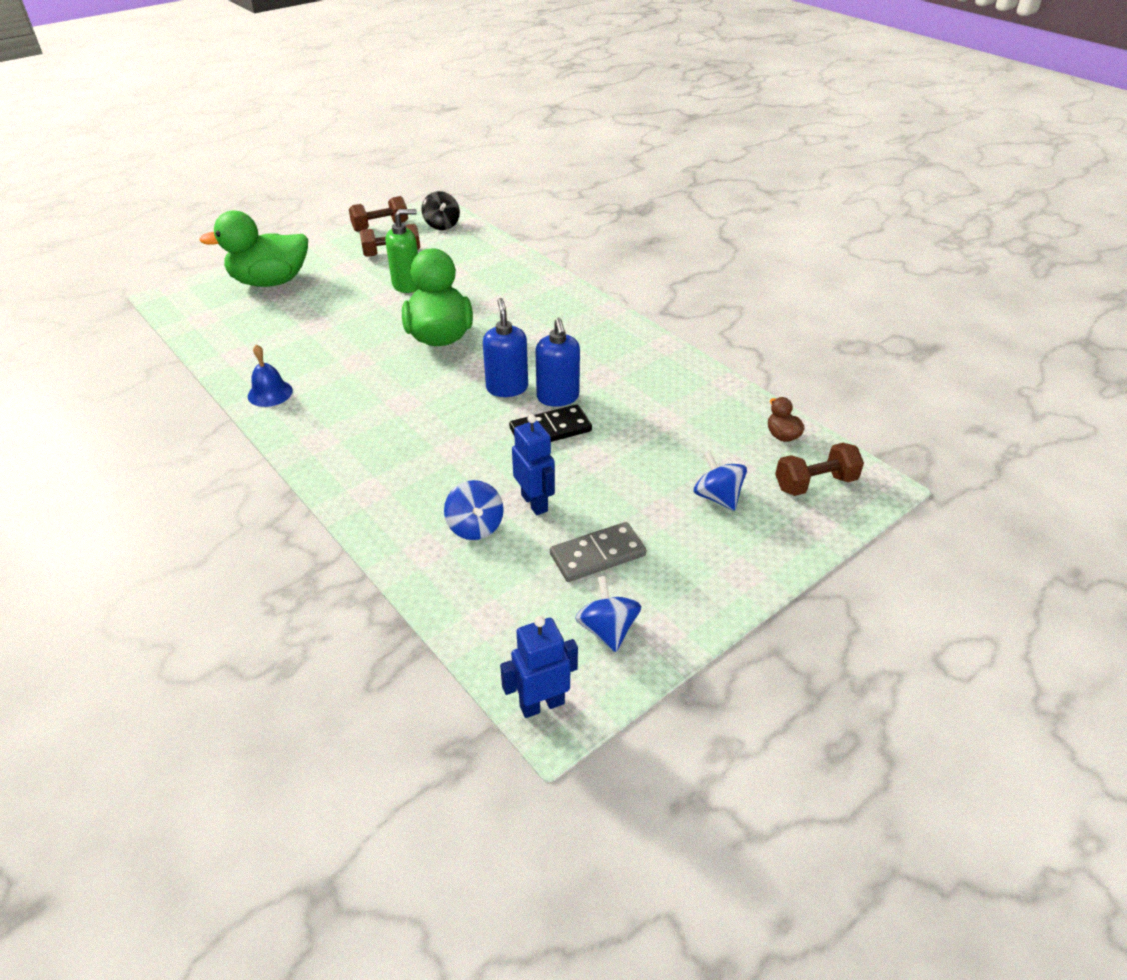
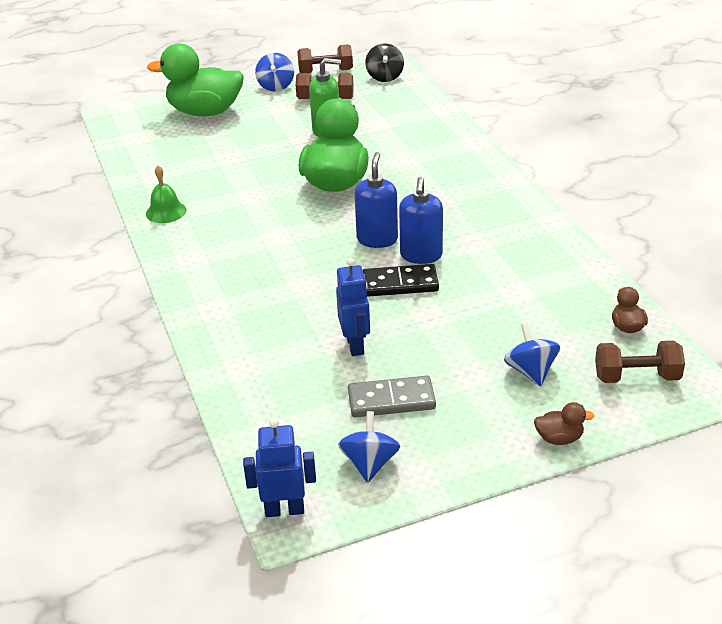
camera: 20 degrees right, 5 degrees down
(270, 393) = (166, 212): blue bell -> green bell
(475, 526) = (293, 355): blue spinning top -> blue spinning top (276, 86)
(776, 561) = (559, 438): none -> brown duck

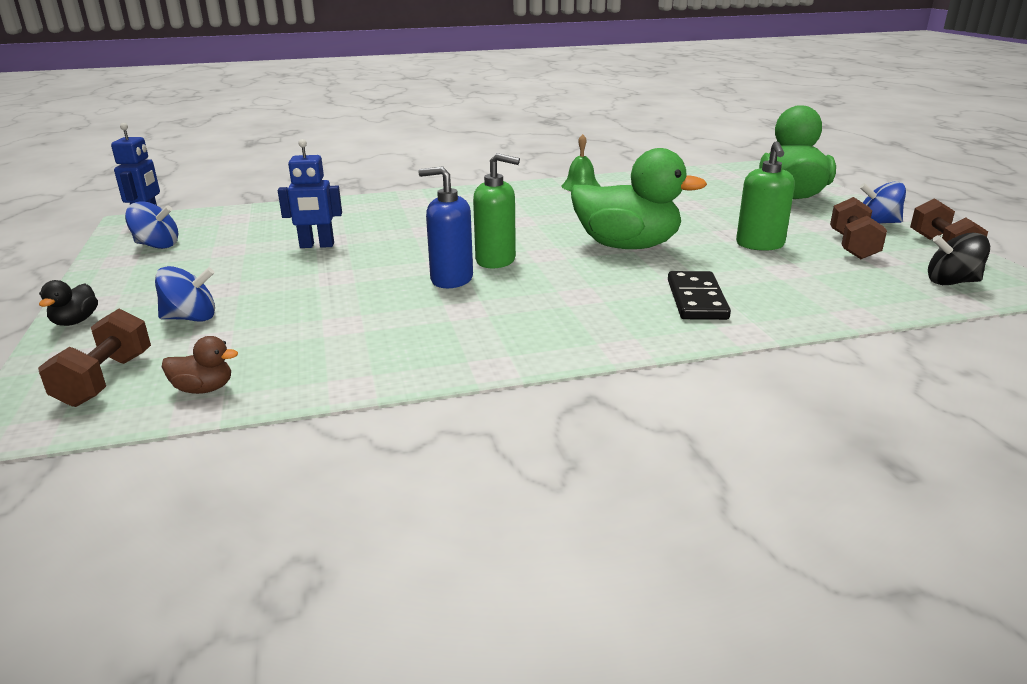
camera: 95 degrees right, 10 degrees down
(377, 239) = (496, 260): blue soap dispenser -> green soap dispenser
(391, 400) = (224, 256): grey domino -> none
(400, 283) = (403, 267): black domino -> black domino (697, 299)
(559, 438) = (75, 321): brown duck -> black duck

